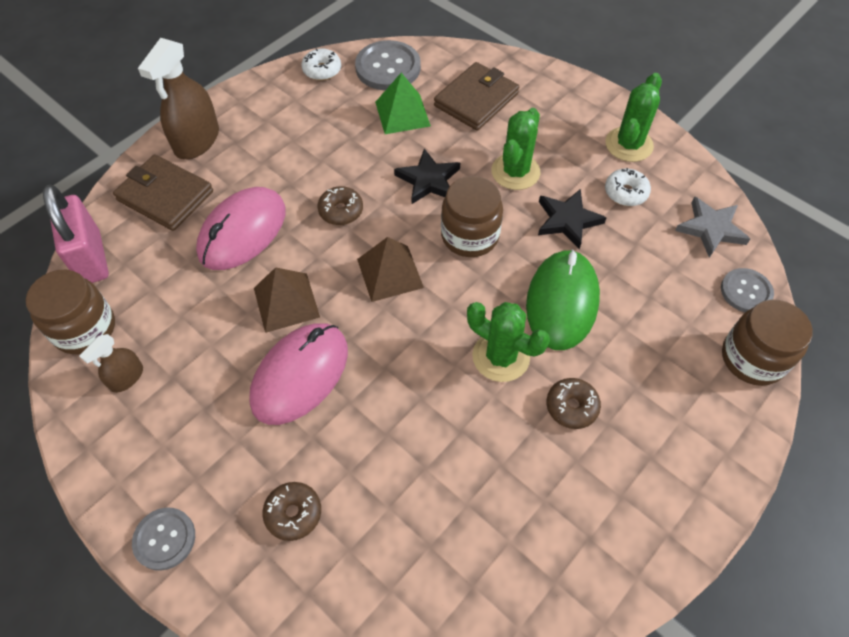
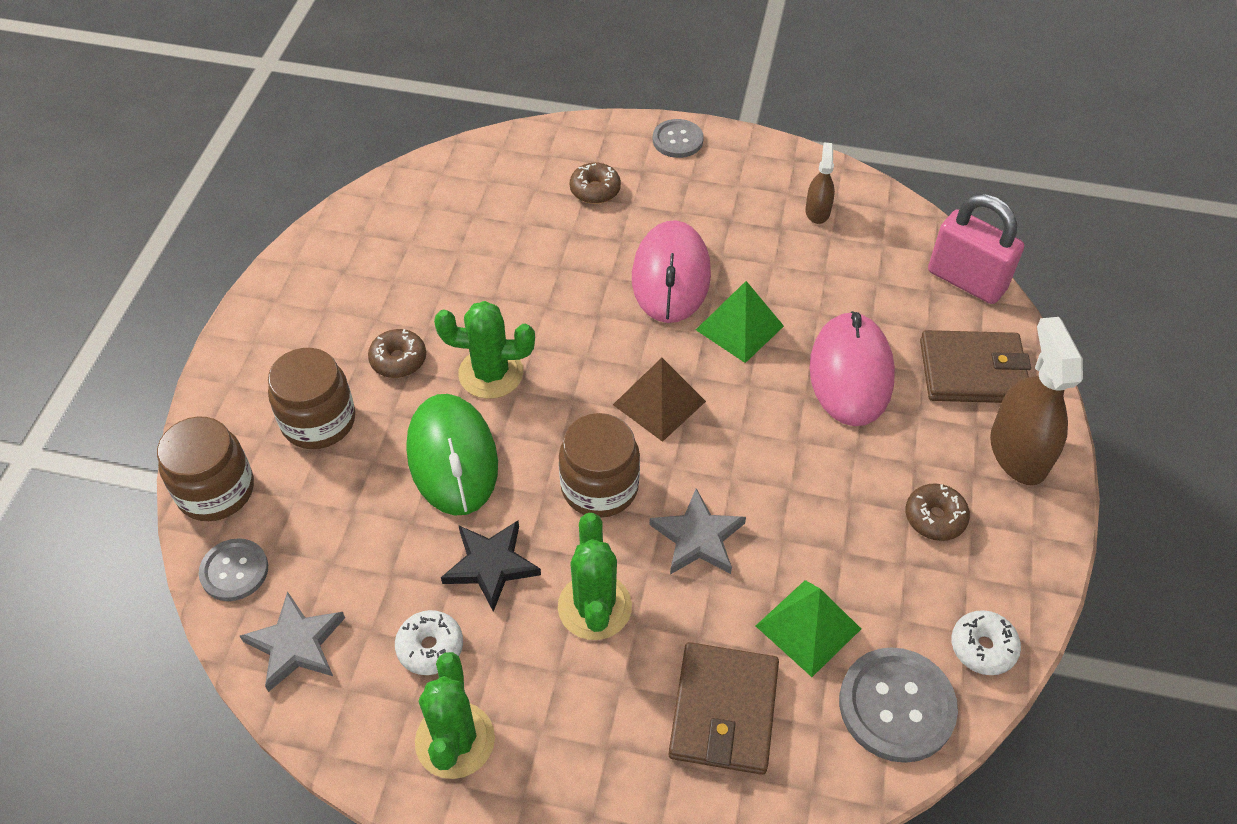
camera: 150 degrees right, 5 degrees down
(84, 329) = (896, 227): brown jar -> brown jar (318, 421)
(286, 302) = (739, 328): brown pyramid -> green pyramid
(341, 211) = (768, 446): brown donut -> brown donut (935, 517)
(428, 180) = (698, 537): black star -> grey star

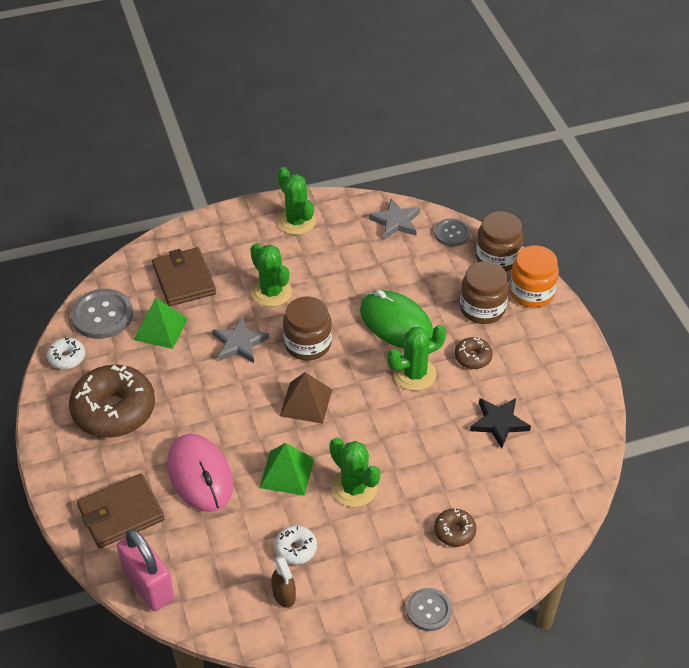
camera: 150 degrees right, 5 degrees down
(231, 411) = (531, 292): none -> orange jar
(430, 647) = (335, 245): white donut -> white donut (295, 549)
(491, 565) = (335, 287): black star -> black star (499, 423)
(671, 276) = (354, 488): pink mouse -> green cactus
(935, 517) = (114, 410): brown donut -> brown donut, size x2.16
(966, 280) = (148, 585): pink padlock -> pink padlock turned 45 degrees clockwise
(1018, 452) = (75, 471): brown spray bottle -> none

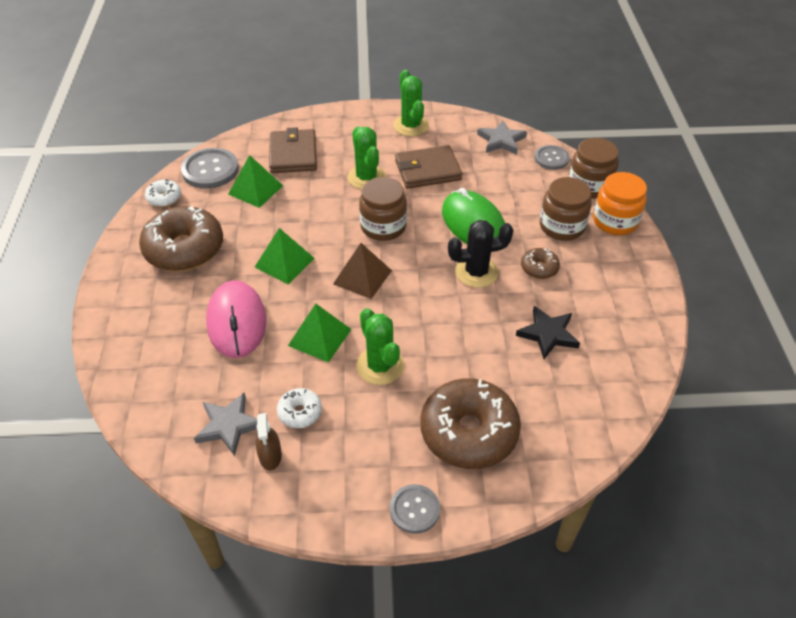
camera: 15 degrees right, 0 degrees up
(121, 513) = (148, 341): brown wallet -> brown wallet (428, 170)
(148, 585) = (143, 415): pink padlock -> none
(222, 403) = (284, 262): none -> green pyramid
(239, 343) = (321, 214): grey star -> grey star (229, 425)
(414, 374) = (476, 272): green cactus -> black cactus
(454, 531) = (468, 432): brown donut -> brown donut, size x2.16

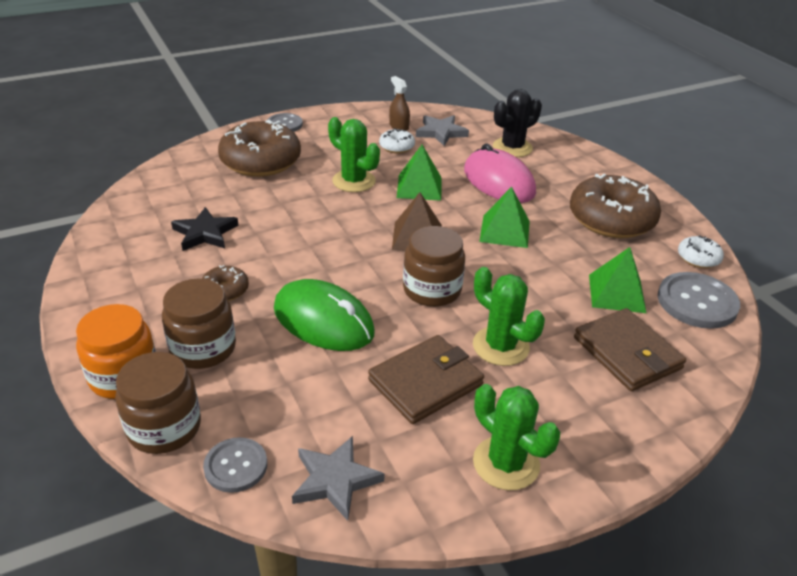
camera: 155 degrees right, 10 degrees down
(476, 272) = (298, 269): black cactus -> black cactus (512, 148)

